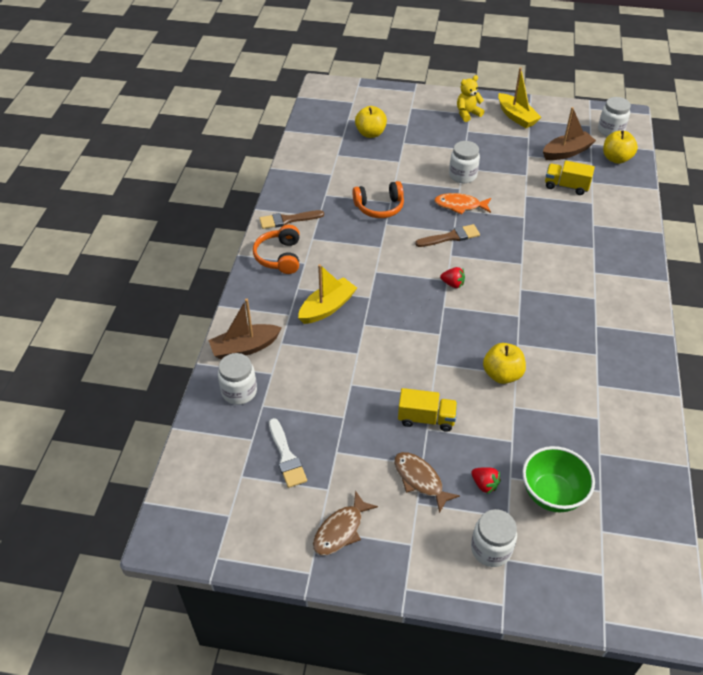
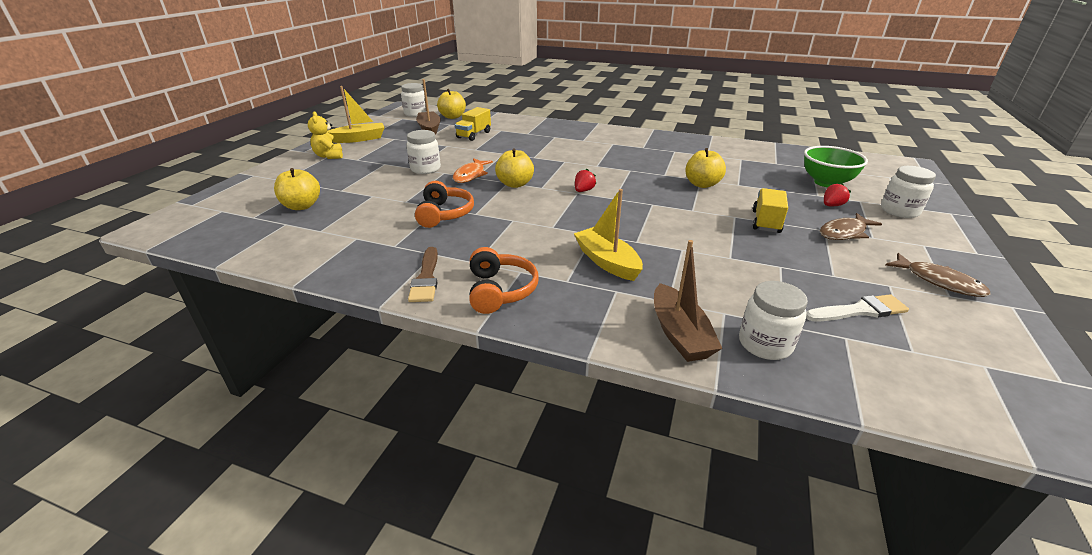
camera: 80 degrees left, 15 degrees down
(279, 257) = (500, 290): orange headphones -> orange headphones turned 105 degrees counterclockwise
(451, 237) = (515, 184): brown brush -> yellow apple

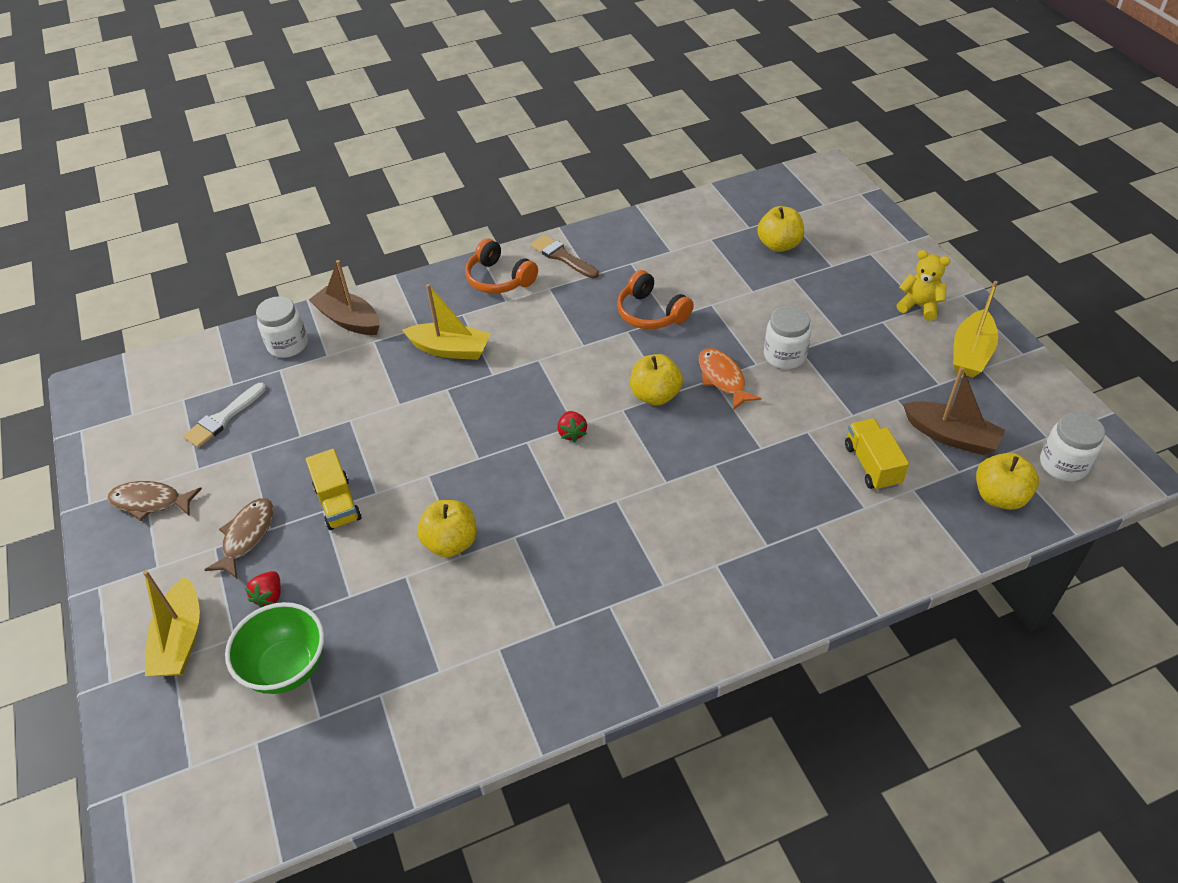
camera: 140 degrees right, 15 degrees up
(899, 211) = (180, 639): white jar -> yellow boat

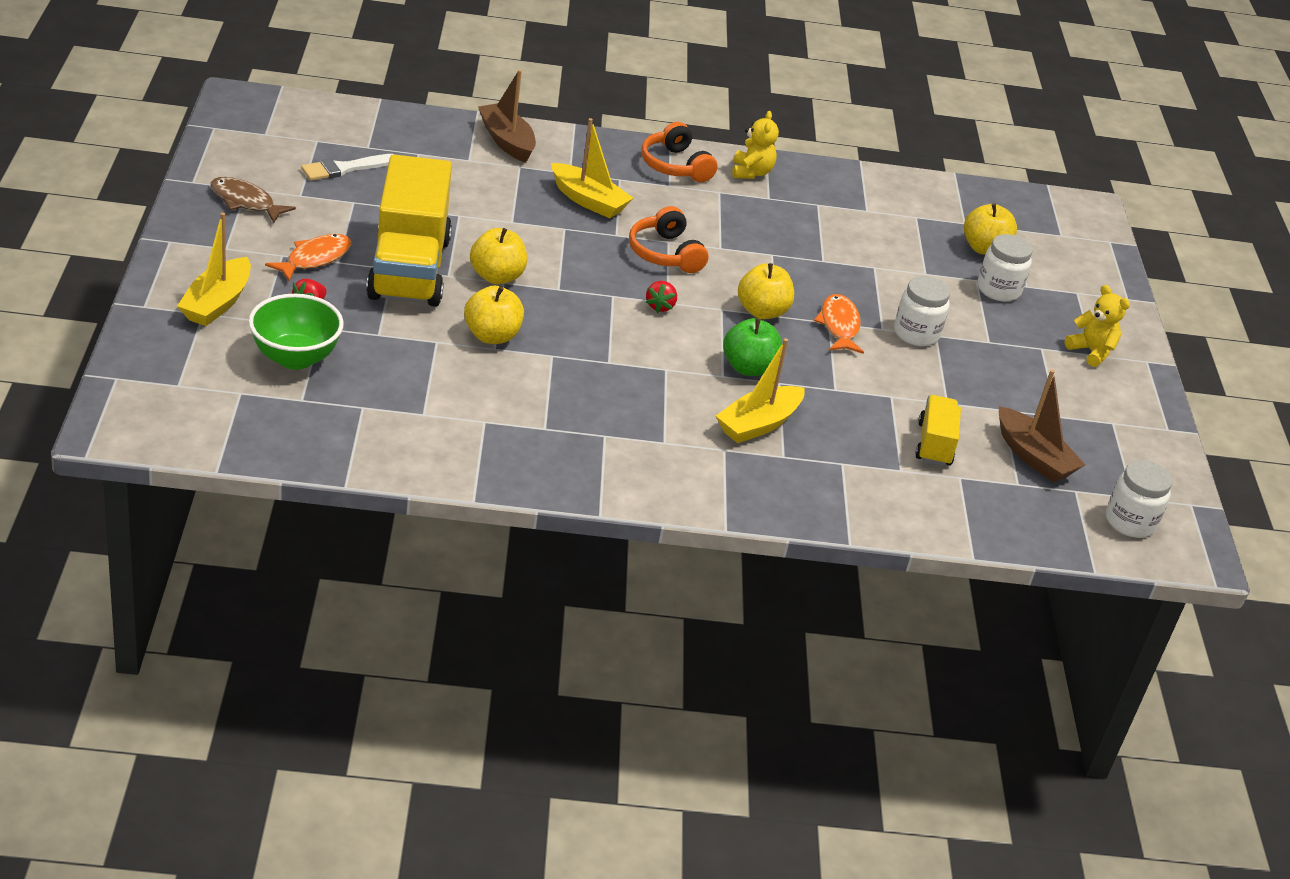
camera: 15 degrees right, 10 degrees down
(247, 536) = (315, 259): brown fish -> orange fish
(288, 345) = (437, 138): white jar -> white jar (998, 290)
(338, 503) = (409, 268): yellow truck -> yellow truck, size x2.05
(562, 256) = (751, 172): brown brush -> yellow teddy bear
(651, 313) = (807, 250): orange headphones -> orange headphones (665, 253)
(681, 462) = (748, 368): none -> green apple
(971, 353) = (1112, 407): yellow boat -> yellow boat (758, 424)
(999, 496) = (1042, 517): yellow apple -> yellow apple (497, 277)

